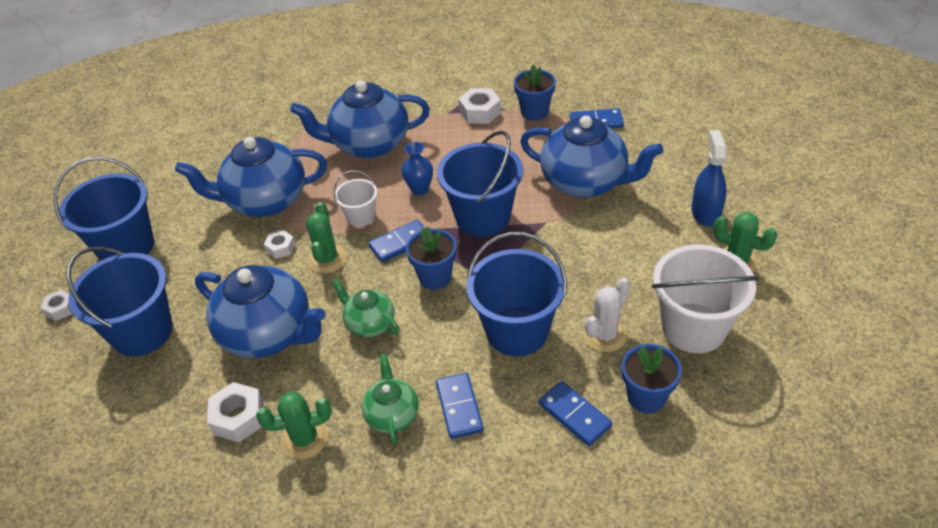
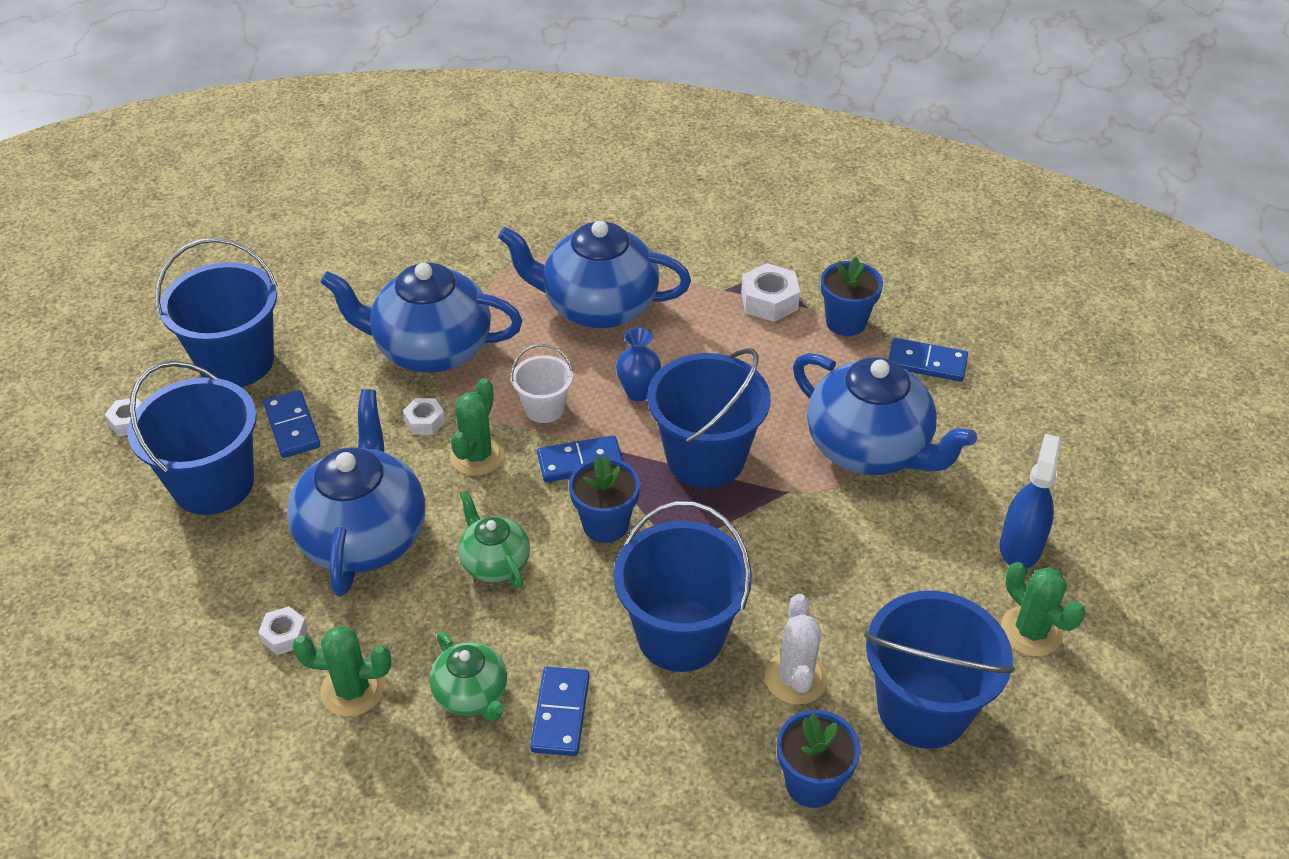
camera: 15 degrees right, 0 degrees up
(239, 418) = (284, 635): white nut -> white nut, size x0.61
(269, 334) = (364, 536): blue teapot -> blue teapot turned 135 degrees counterclockwise
(392, 415) = (472, 695): green teapot -> green teapot turned 135 degrees clockwise
(574, 415) = (705, 775): blue domino -> blue domino (292, 427)
(605, 335) = (795, 678): white cactus -> white cactus turned 60 degrees counterclockwise
(694, 328) = (923, 708): white bucket -> blue bucket

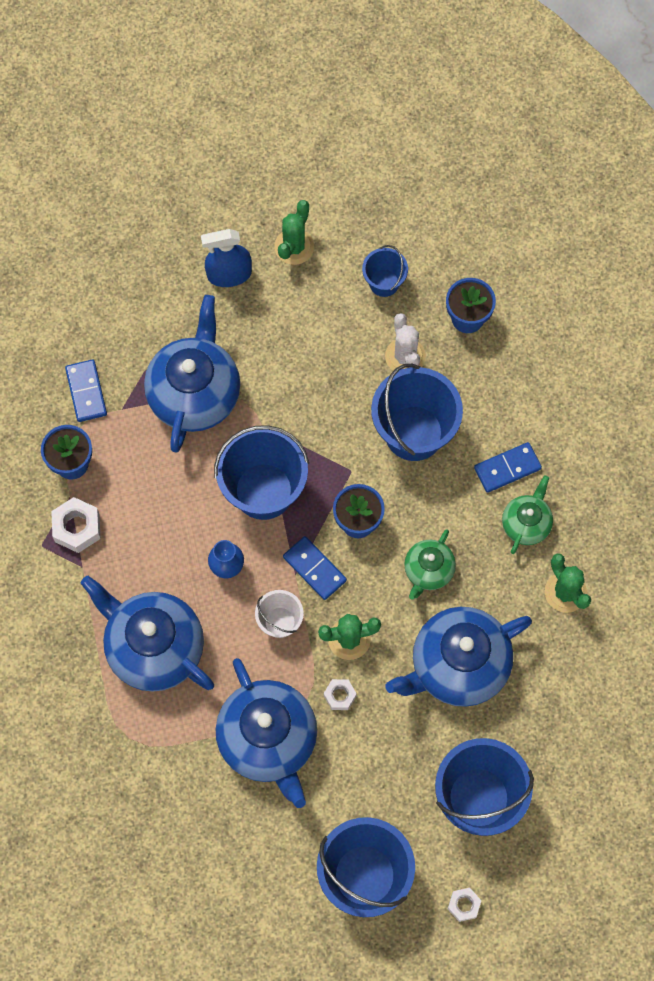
camera: 120 degrees left, 25 degrees up
(284, 635) = (556, 659): white nut -> none
(292, 427) = (399, 784): blue domino -> none
(598, 307) = (153, 647): blue teapot -> blue teapot turned 150 degrees clockwise
(795, 678) = (405, 356): white cactus -> white cactus turned 75 degrees counterclockwise
(923, 708) = (384, 283): blue bucket -> blue bucket, size x0.52

